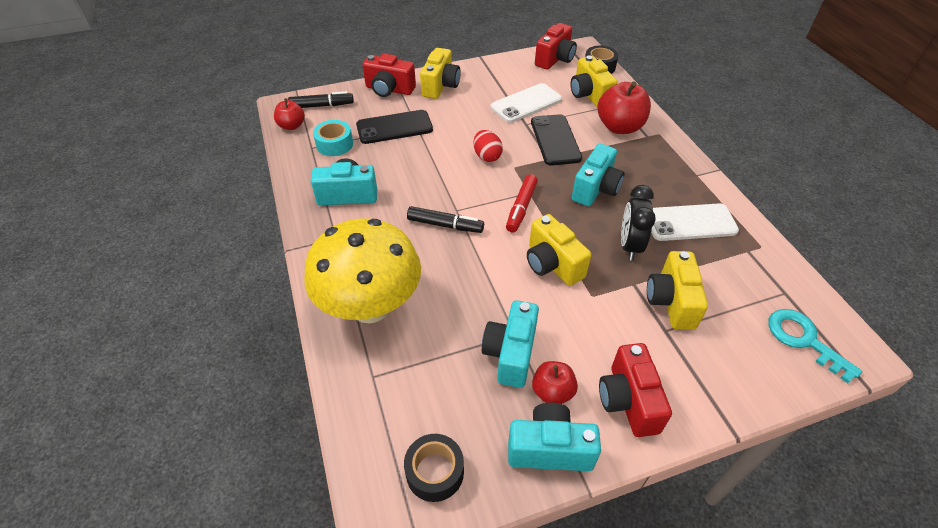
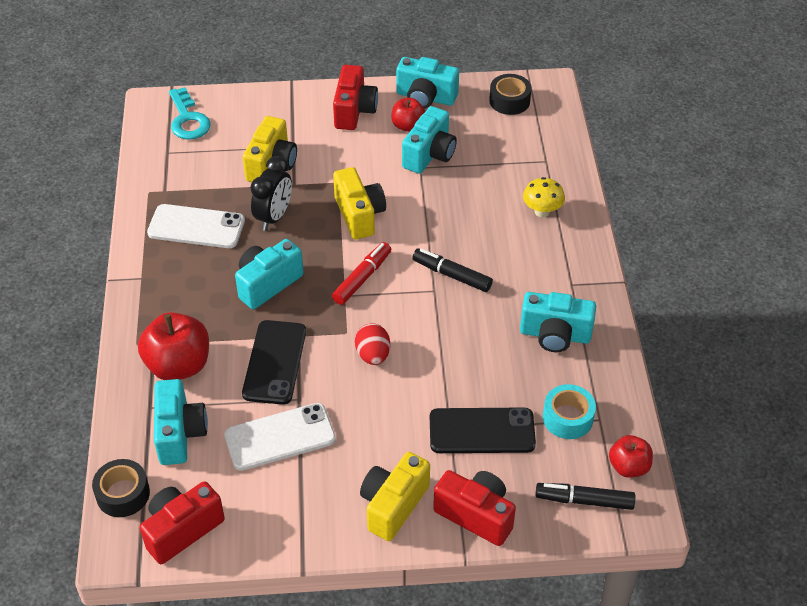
camera: 165 degrees left, 0 degrees up
(370, 306) = (542, 211): yellow mushroom -> yellow mushroom, size x0.41
(589, 95) = (180, 433): yellow camera -> turquoise camera

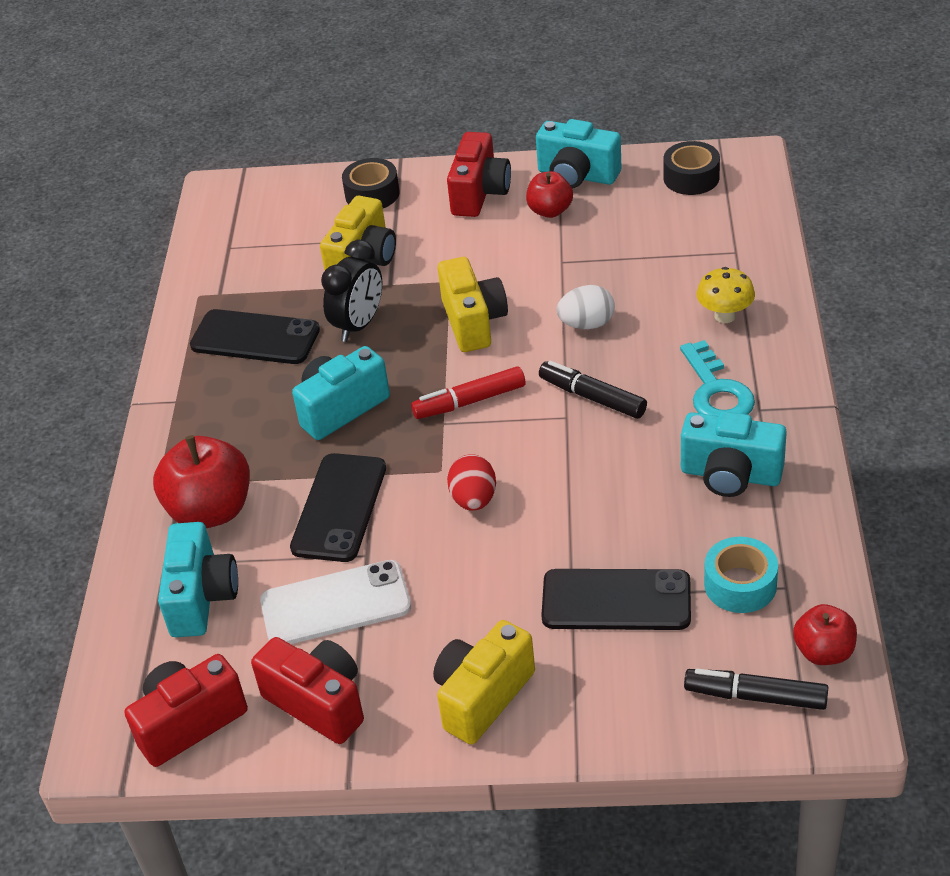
camera: 10 degrees right, 5 degrees down
(123, 494) = (116, 674): black tape -> black tape (372, 194)
(188, 119) = (260, 207): turquoise key -> turquoise key (716, 391)
(196, 227) = (255, 338): white phone -> black phone
(362, 278) = (469, 401): red marker -> red marker turned 150 degrees counterclockwise
(429, 154) = (576, 246): turquoise camera -> none
(443, 217) = (587, 324): none -> white egg
(476, 515) = (598, 712): red camera -> red camera (318, 703)

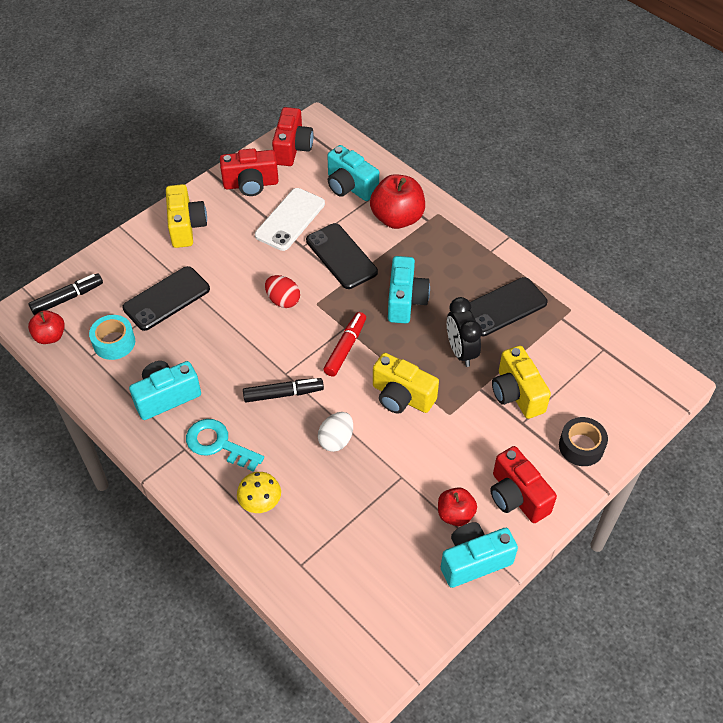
camera: 130 degrees right, 10 degrees up
(691, 178) = (395, 618): black tape -> none

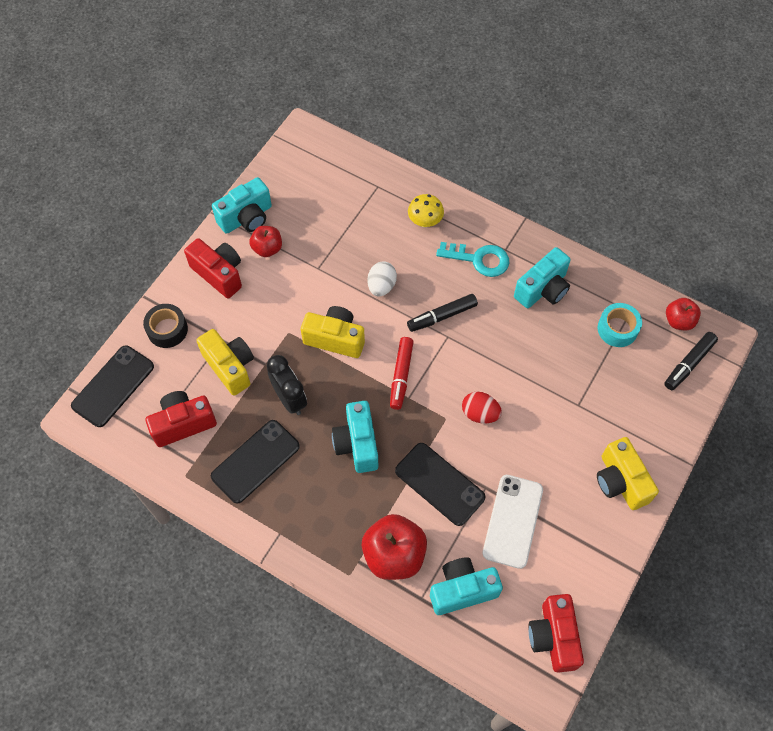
camera: 165 degrees right, 10 degrees up
(166, 298) = (594, 387): black phone -> black phone (113, 386)
(251, 184) = (578, 563): red camera -> red camera (183, 424)
(350, 186) = (462, 590): turquoise camera -> turquoise camera turned 45 degrees counterclockwise

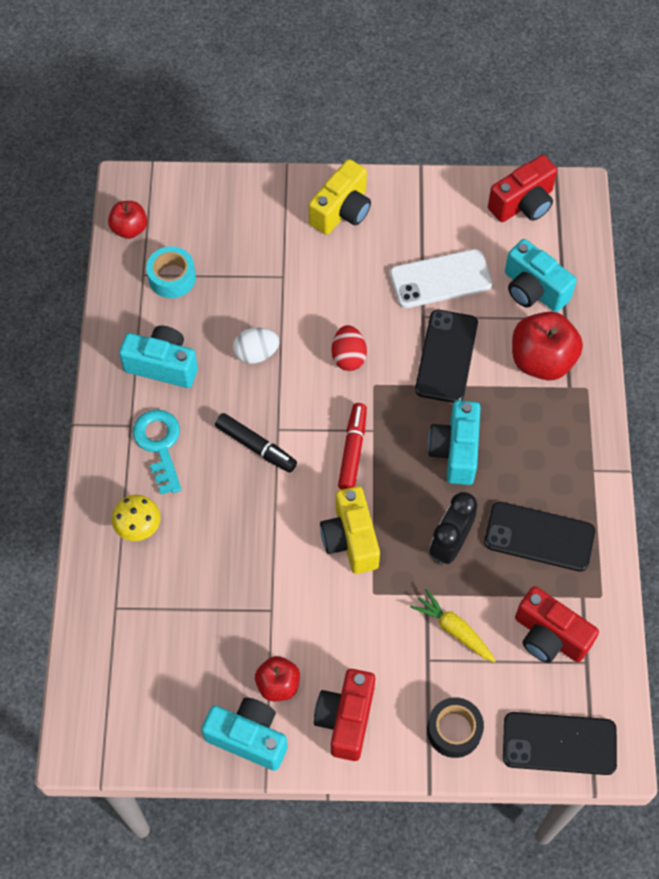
camera: 120 degrees left, 0 degrees up
(230, 367) = (454, 629): yellow camera -> yellow carrot
(357, 444) = (455, 451): turquoise camera -> turquoise camera turned 135 degrees clockwise
(381, 286) = (254, 528): white egg -> white egg (256, 353)
(401, 376) = (353, 450): red marker -> red marker turned 60 degrees counterclockwise
(688, 364) = (176, 203): black marker -> none

